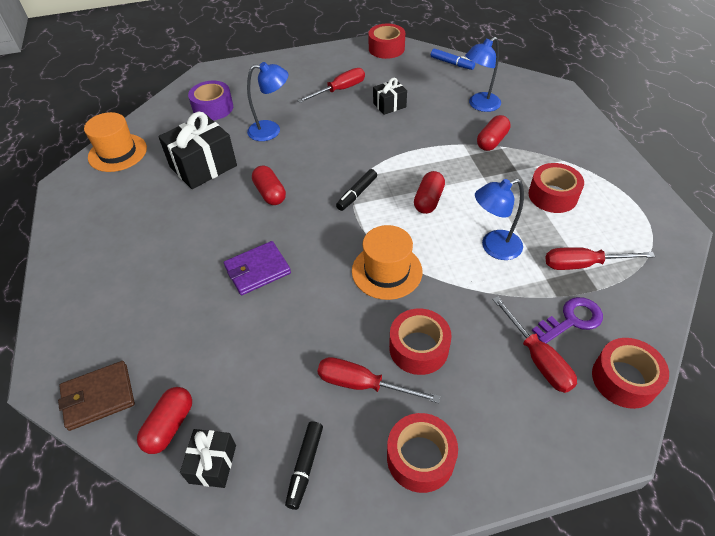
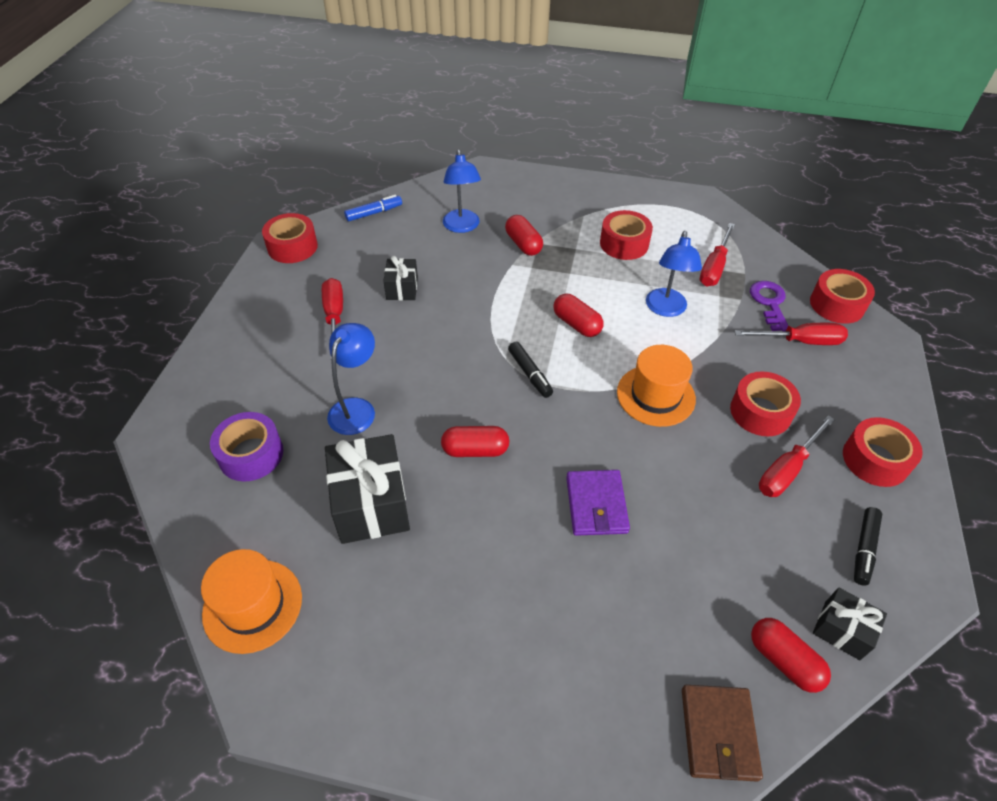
camera: 65 degrees left, 0 degrees up
(305, 466) = (864, 549): black marker -> black marker turned 75 degrees clockwise

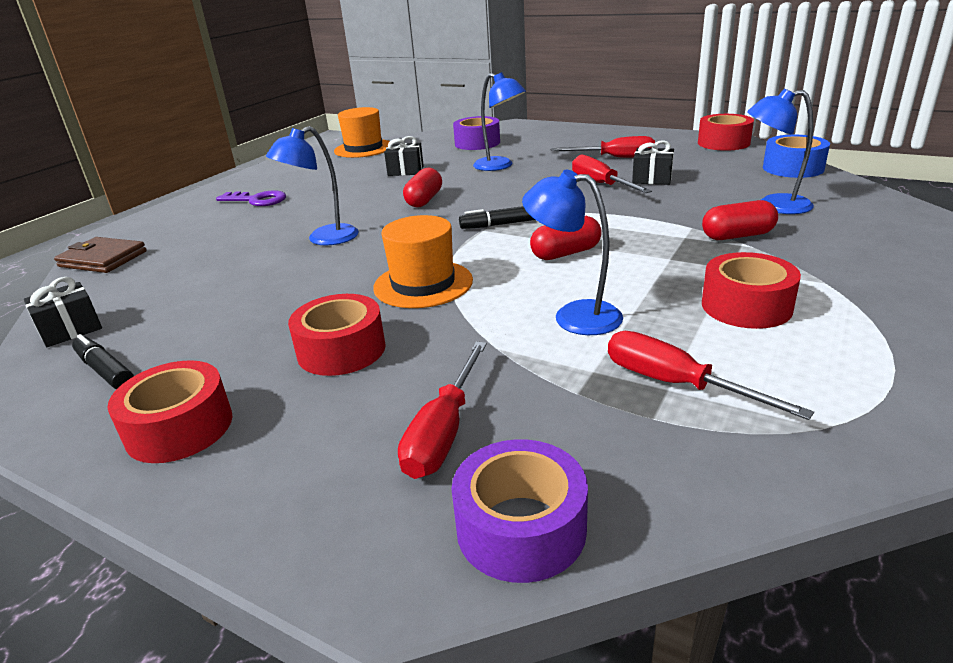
camera: 110 degrees right, 20 degrees down
(371, 503) = (405, 171): black gift -> black gift, size x0.55
(374, 213) = (793, 168): blue marker -> blue tape
(596, 505) = (324, 239): purple wallet -> blue lamp
(769, 303) = (557, 424): purple key -> purple key (257, 200)
(784, 660) = (98, 294): red capsule -> none
(787, 469) = (247, 347): red screwdriver -> red screwdriver (601, 184)
(837, 304) = (521, 528): red tape -> purple tape

